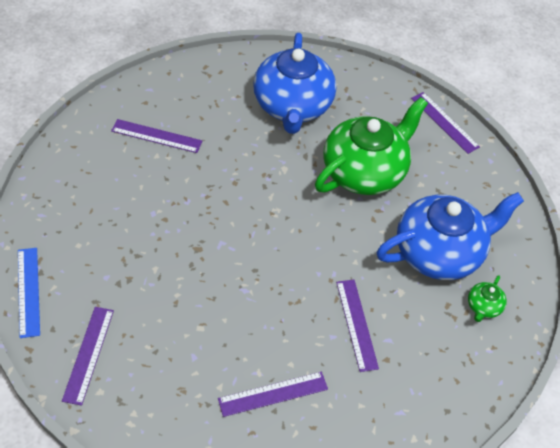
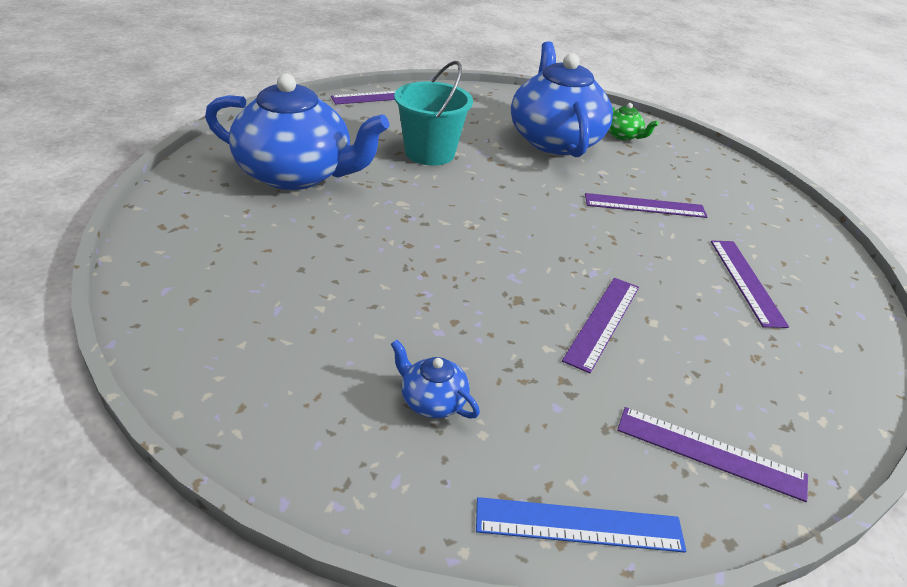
camera: 75 degrees left, 15 degrees down
(96, 219) = (432, 400): none -> blue teapot
(156, 136) = (278, 300): purple ruler -> purple ruler (603, 322)
(365, 171) = (430, 153): green teapot -> turquoise bucket

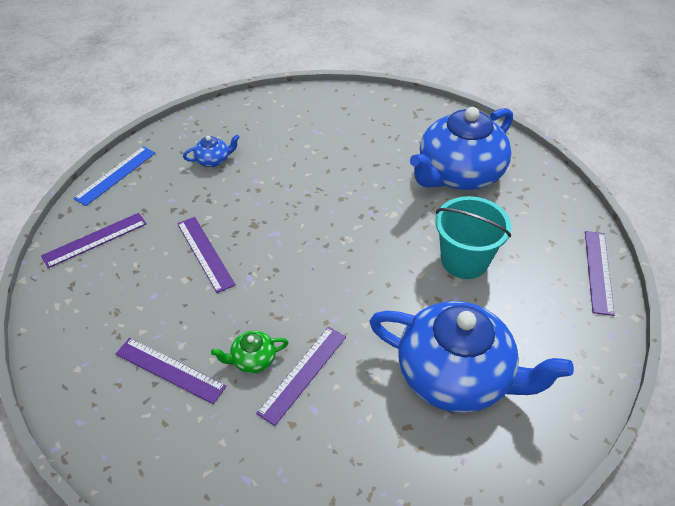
camera: 125 degrees right, 10 degrees up
(623, 136) = (442, 458): green teapot -> green teapot (252, 359)

